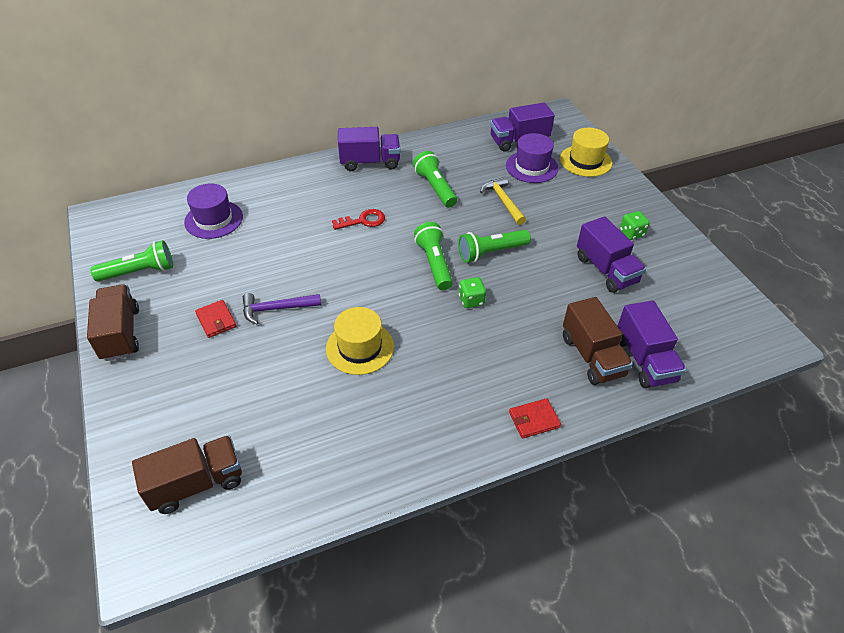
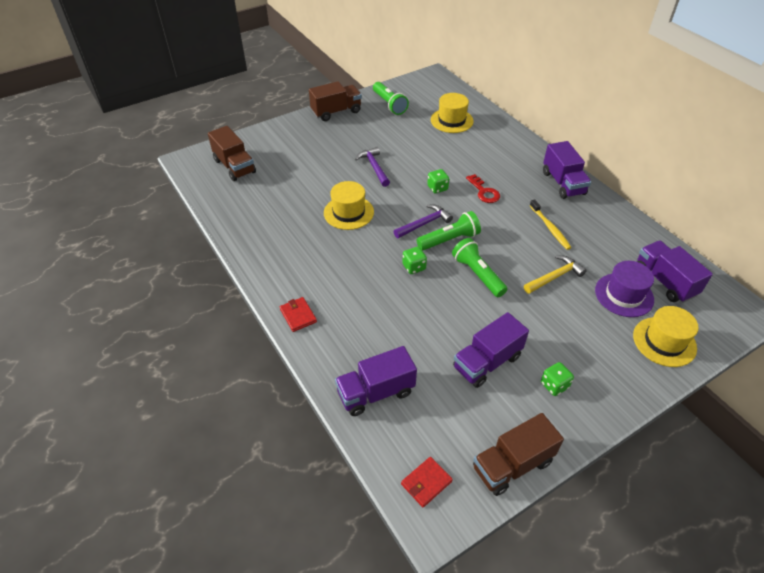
camera: 80 degrees right, 0 degrees up
(214, 219) = (451, 120): purple hat -> yellow hat
(216, 320) = (357, 144): red wallet -> red wallet (426, 483)
(342, 257) = (437, 188): none -> green dice
(402, 279) = (424, 223): none -> purple hammer
(435, 188) = (550, 228): green flashlight -> yellow toothbrush
(592, 356) = (371, 352): brown truck -> brown truck (512, 465)

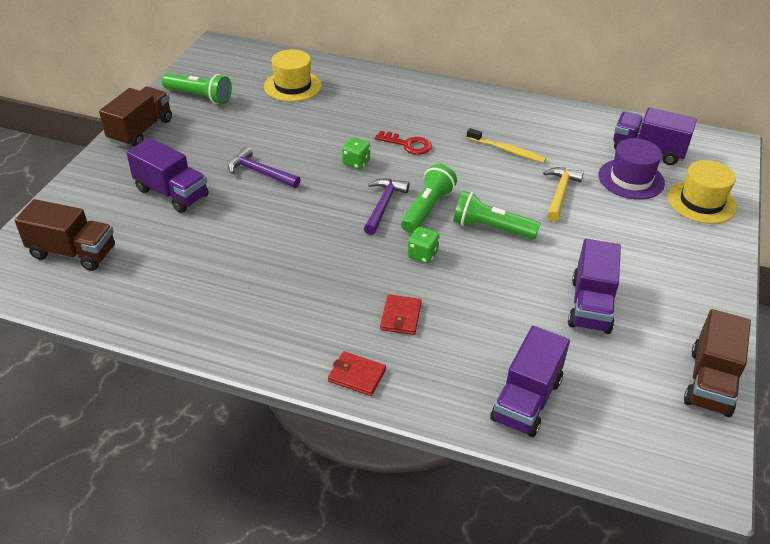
camera: 40 degrees left, 5 degrees down
(348, 212) = (286, 235): yellow hat -> none
(426, 483) = (664, 450): red wallet -> red wallet (400, 317)
(554, 385) = (665, 290): green dice -> none
(563, 183) = (472, 102): purple truck -> purple truck (172, 193)

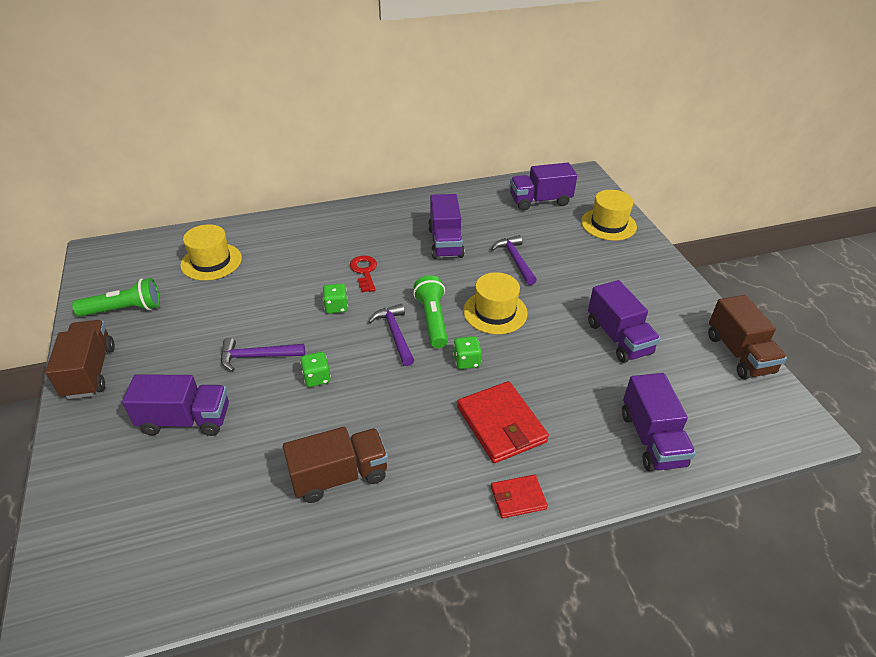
camera: 35 degrees left, 0 degrees up
(73, 252) = (132, 540): brown truck -> brown truck (339, 476)
(289, 209) = (317, 378): none -> green dice
(400, 317) = (501, 424): red wallet -> red wallet, size x1.81
(408, 144) = (364, 271): red key -> red key turned 90 degrees counterclockwise
(491, 228) = (495, 312): green flashlight -> yellow hat
(507, 150) = (445, 243): yellow toothbrush -> purple truck
(560, 193) = (515, 260): yellow hammer -> purple hammer
(631, 179) = (550, 227): purple hat -> none

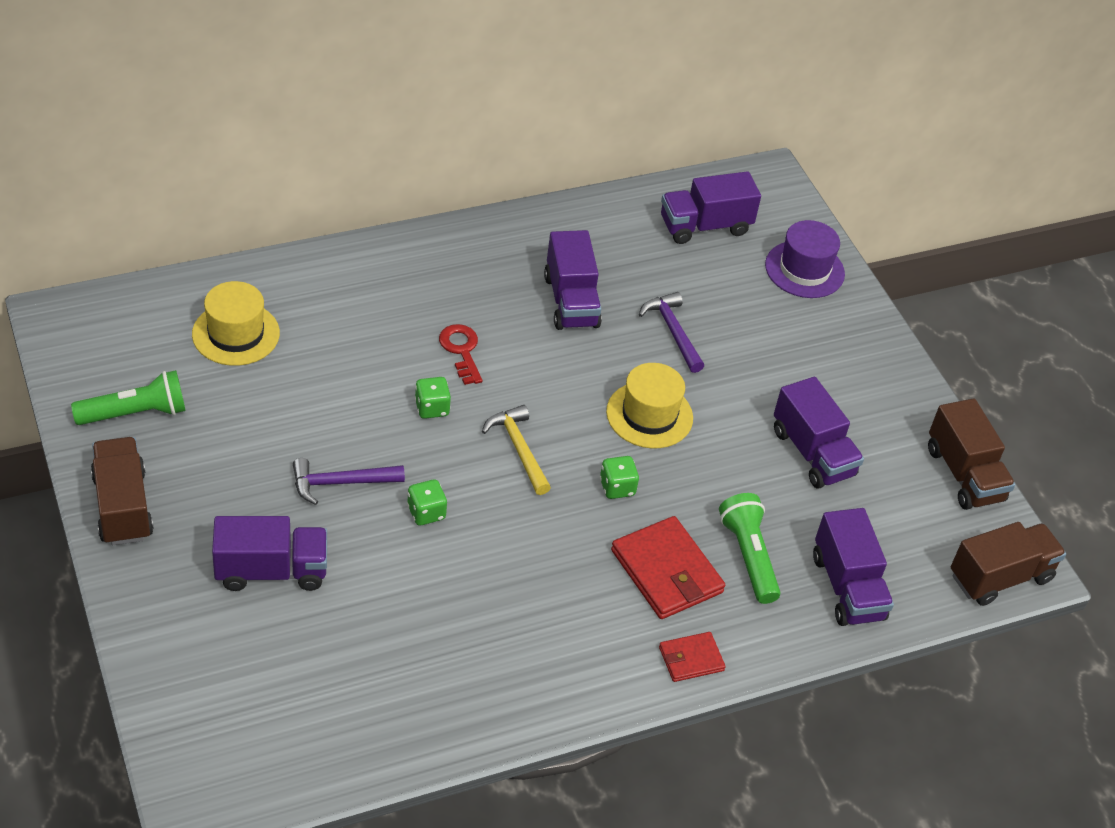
camera: 10 degrees left, 5 degrees up
(339, 476) = (479, 637): brown truck -> brown truck (1000, 577)
(395, 334) = (519, 449): purple hammer -> yellow hammer
(432, 320) = (566, 427): green flashlight -> green flashlight (748, 556)
(608, 224) = (804, 269): yellow hat -> purple hat

